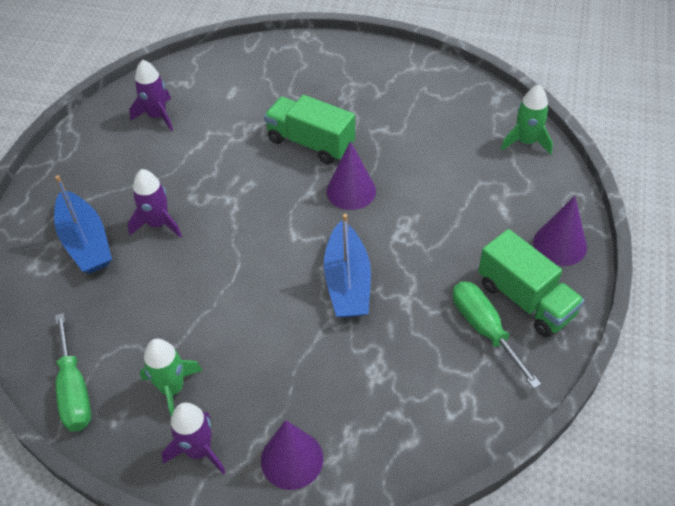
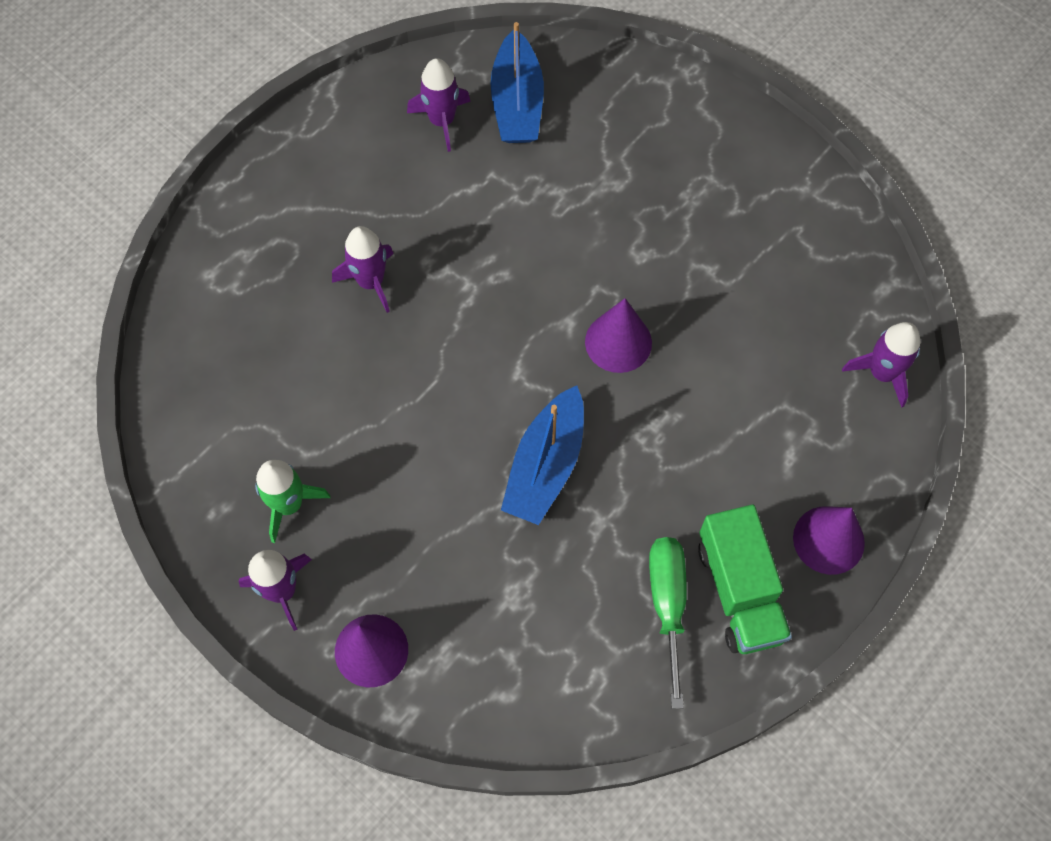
camera: 25 degrees right, 15 degrees up
(74, 390) = (188, 455): green screwdriver -> none
(85, 242) = (279, 268): blue boat -> blue boat (517, 103)
(310, 143) = (607, 248): green truck -> none
(526, 141) = (882, 373): green rocket -> purple rocket

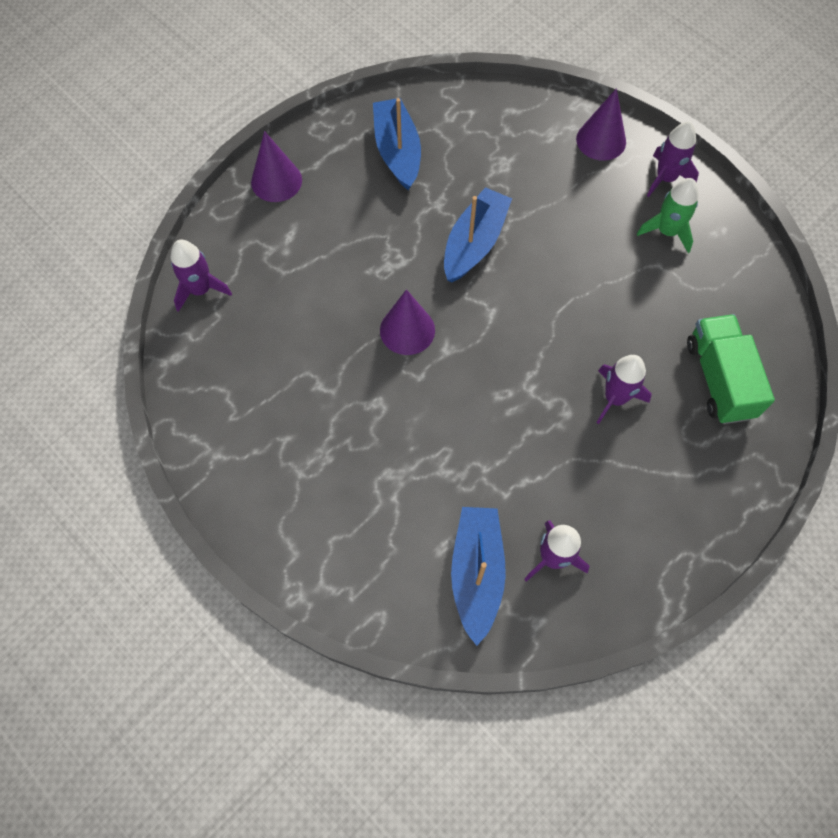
camera: 175 degrees left, 0 degrees up
(667, 604) = (397, 151): green screwdriver -> blue boat
(739, 591) = (346, 155): green truck -> green truck (719, 379)

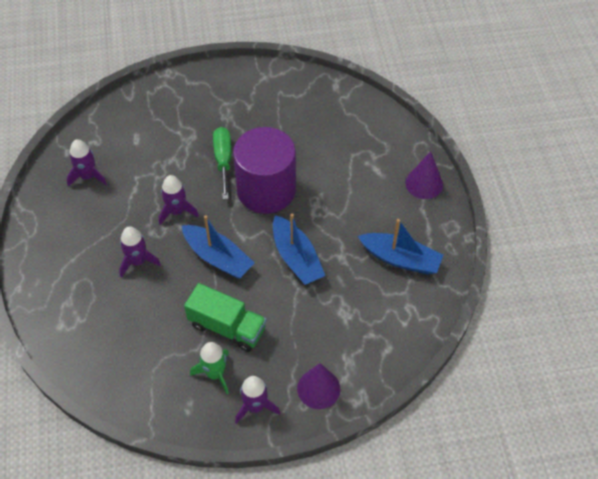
camera: 125 degrees right, 10 degrees down
(200, 290) = (370, 113): purple rocket -> purple rocket (177, 211)
(399, 408) = (223, 160): none -> green screwdriver
(407, 330) = (266, 190): purple cone -> purple cylinder
(476, 573) = (112, 142): blue boat -> blue boat (218, 257)
(719, 379) = (99, 323): green truck -> green truck (227, 327)

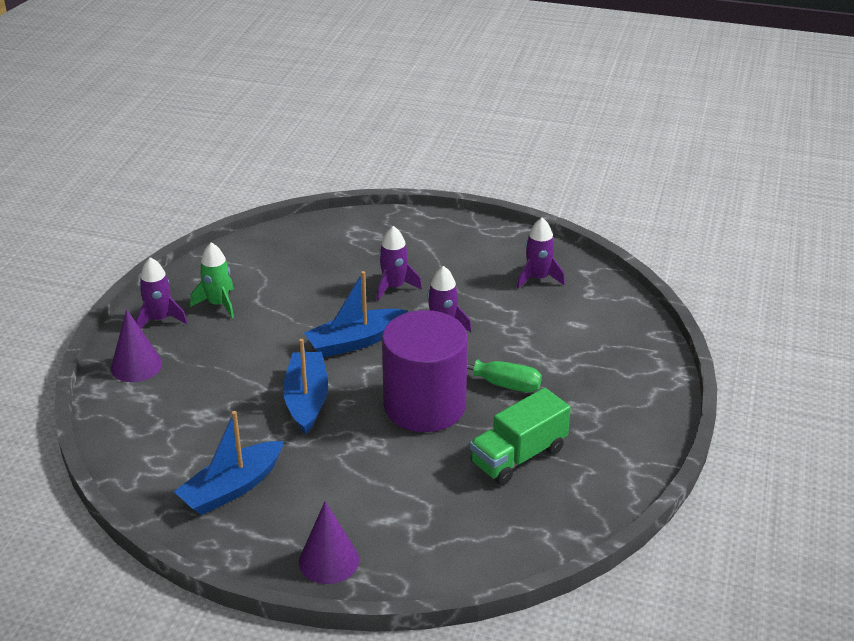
camera: 115 degrees right, 20 degrees down
(227, 327) = (263, 325): green truck -> green truck (518, 456)
(296, 258) = (306, 400): blue boat -> blue boat turned 90 degrees clockwise

